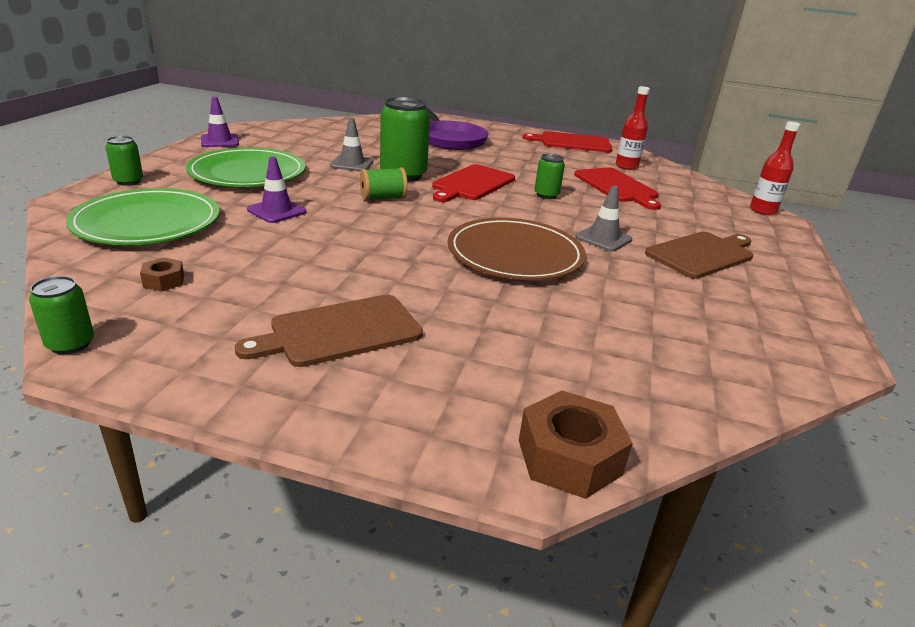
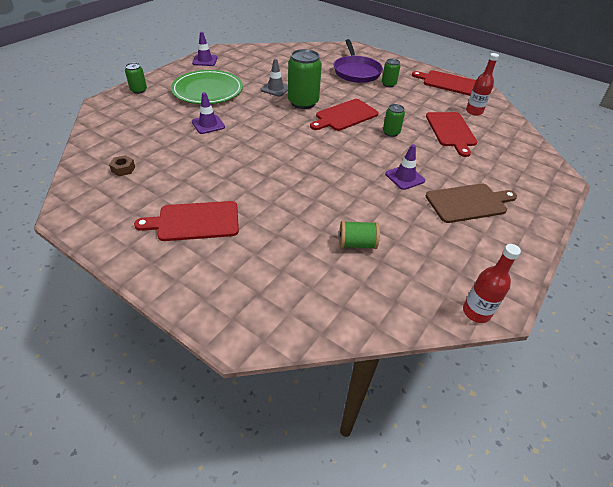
camera: 20 degrees right, 15 degrees up
(70, 344) = (63, 203): green can -> green can (388, 84)
(147, 222) = (134, 124): green plate -> none
(340, 331) = (195, 221): brown cutting board -> red cutting board
(383, 198) = (278, 121): green spool -> green spool (357, 244)
(515, 254) = (334, 181): brown plate -> none
(569, 457) = (267, 332): brown nut -> none
(603, 238) = (404, 177): grey traffic cone -> purple traffic cone
(762, 210) = (554, 169): red bottle -> red bottle (476, 312)

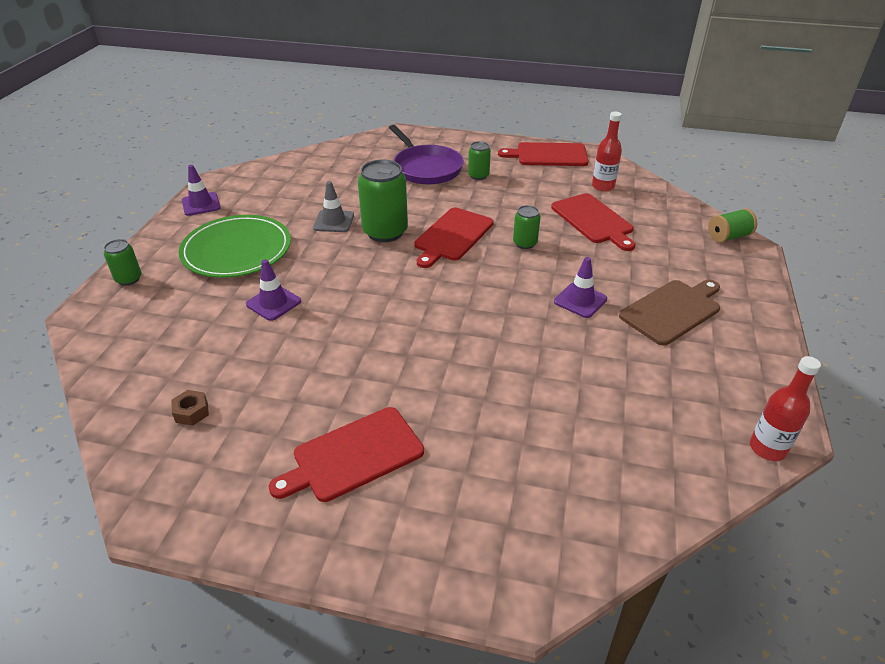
camera: 20 degrees left, 5 degrees down
(357, 244) = (582, 411): green spool -> green spool (728, 237)

